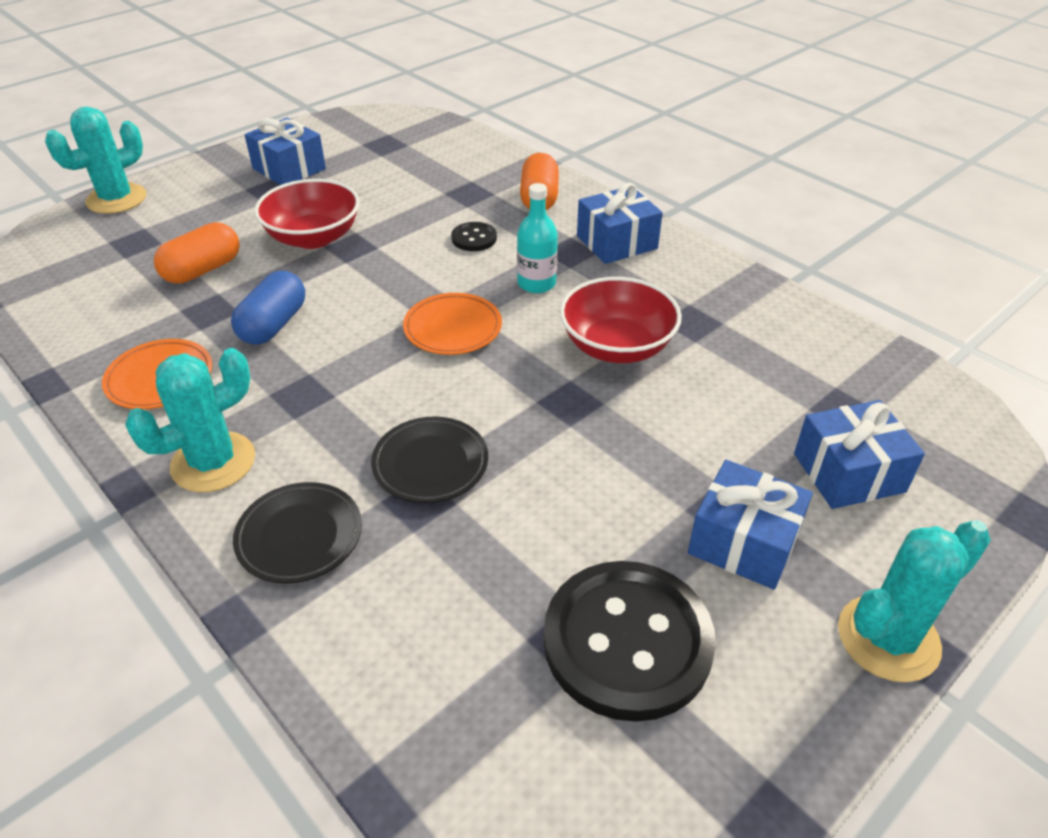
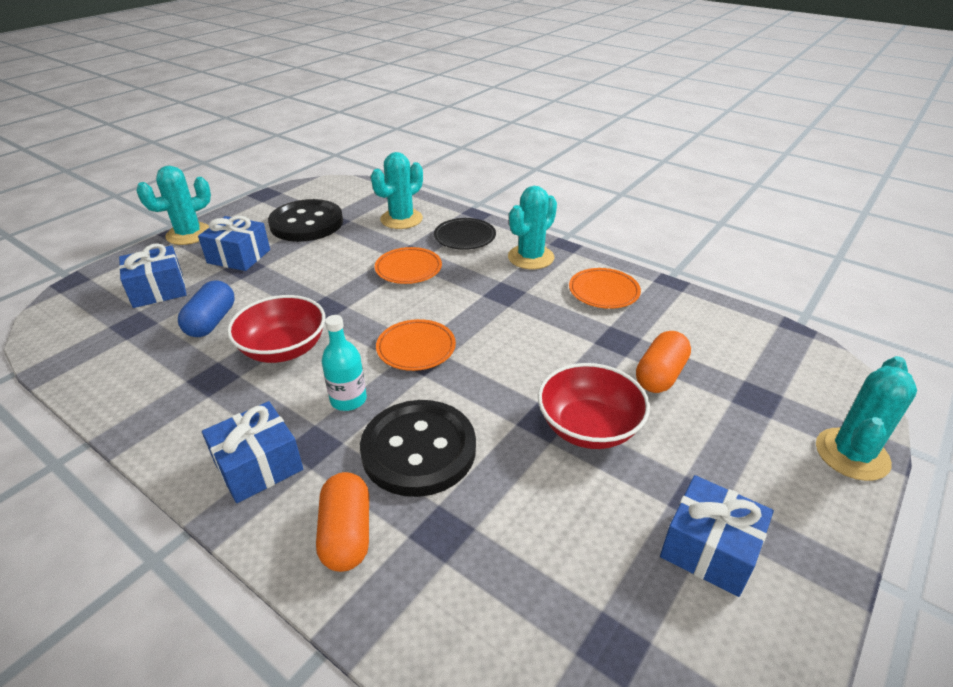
camera: 170 degrees right, 5 degrees down
(273, 325) = (558, 334): blue capsule -> blue capsule (211, 322)
(409, 623) = (401, 219): none -> turquoise cactus
(430, 464) = (408, 269): black plate -> orange plate
(474, 238) = (418, 449): black button -> black button, size x2.29

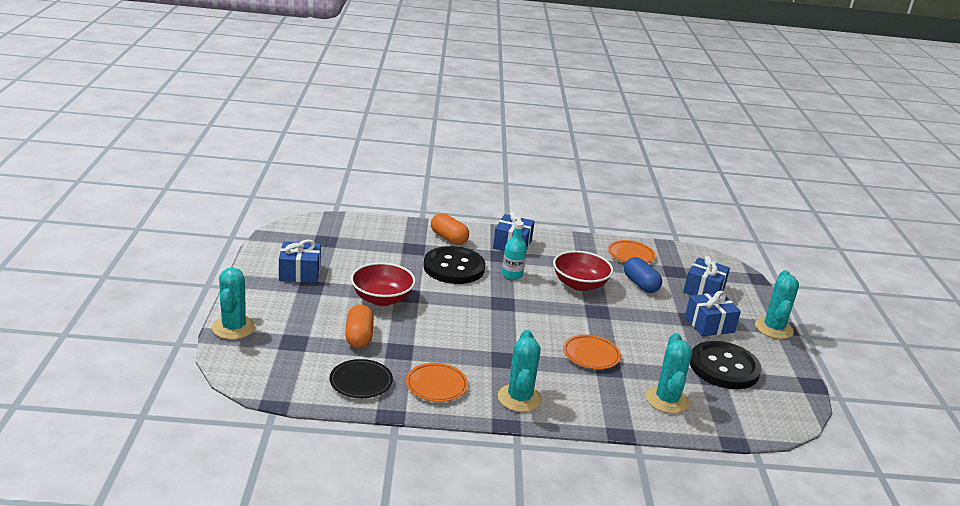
camera: 140 degrees right, 10 degrees down
(416, 348) = (513, 307): orange plate -> orange plate (630, 255)
(464, 237) = (593, 400): black plate -> black plate (361, 382)

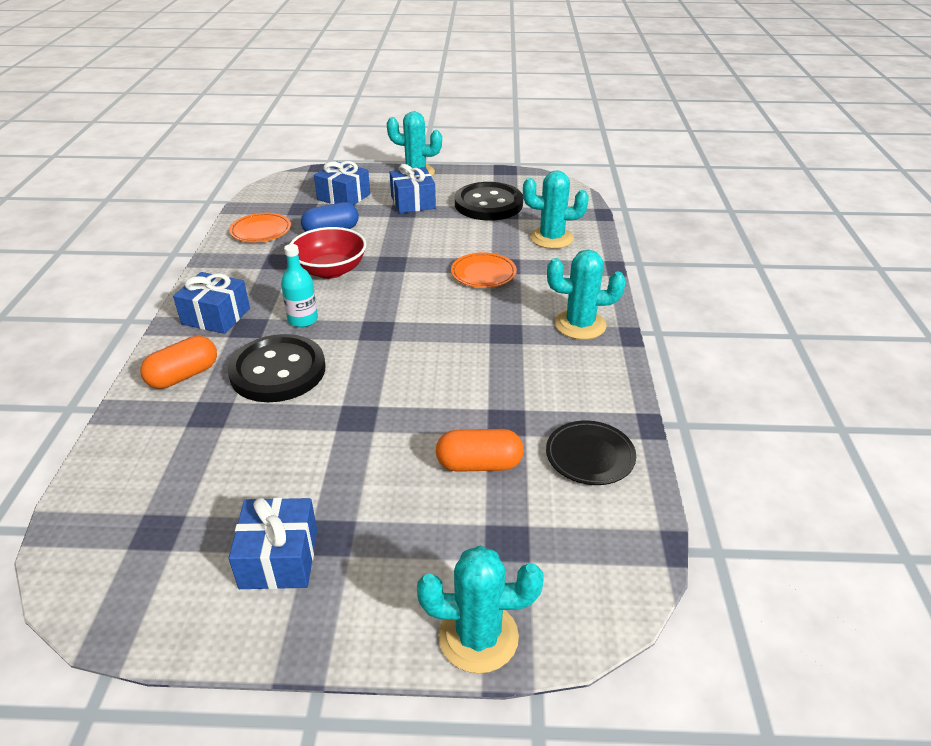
camera: 85 degrees left, 10 degrees up
(382, 299) = (369, 444): red bowl -> none
(436, 385) = (575, 387): orange plate -> none

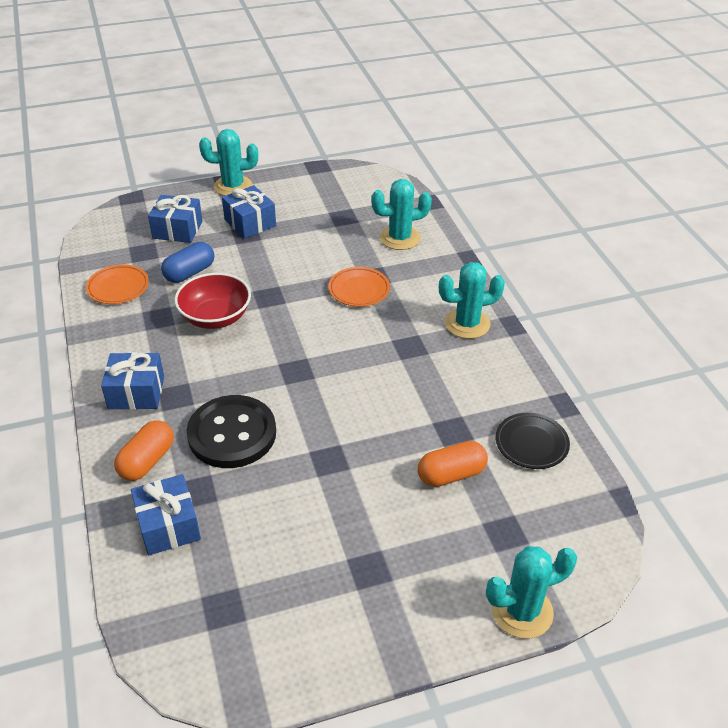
camera: 20 degrees left, 5 degrees up
(279, 558) = (339, 599): blue gift -> blue gift (168, 525)
(303, 320) = (222, 376): turquoise bottle -> none
(488, 204) = (323, 211): black button -> none

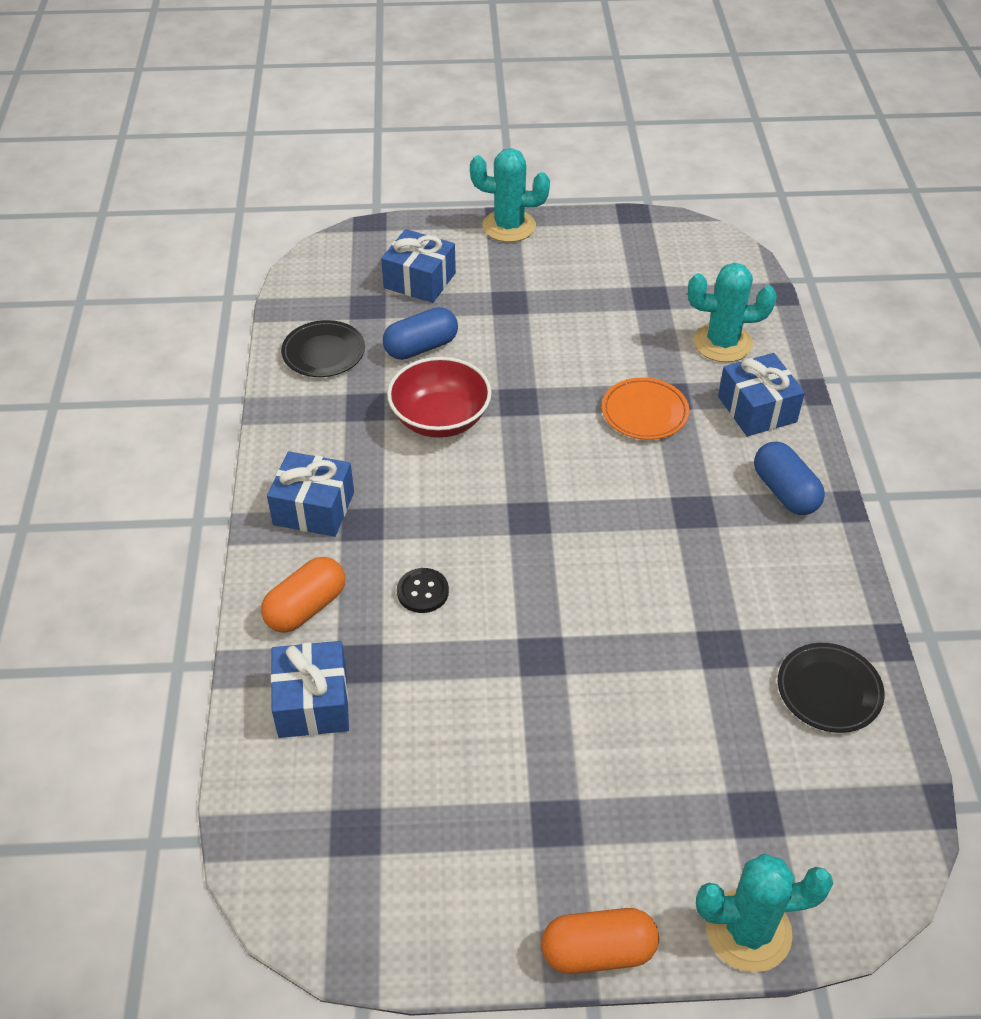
camera: 15 degrees right, 5 degrees up
(118, 287) = (323, 353): orange plate -> black plate
(232, 434) = (422, 592): black button -> black button, size x0.44
(250, 222) = (519, 285): blue gift -> blue gift (757, 409)
(451, 474) = (702, 712): orange capsule -> orange capsule (598, 951)
(467, 324) = (785, 492): turquoise cactus -> blue capsule

